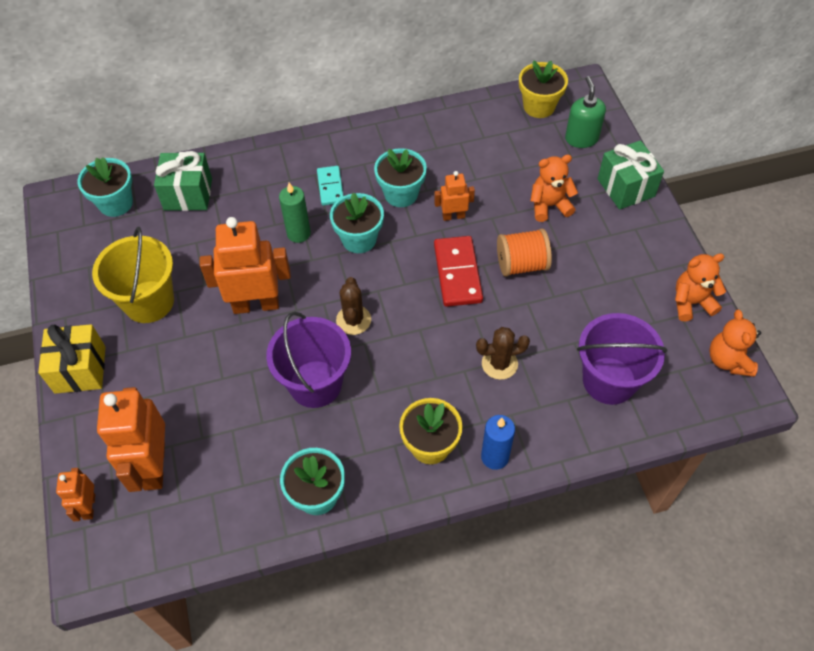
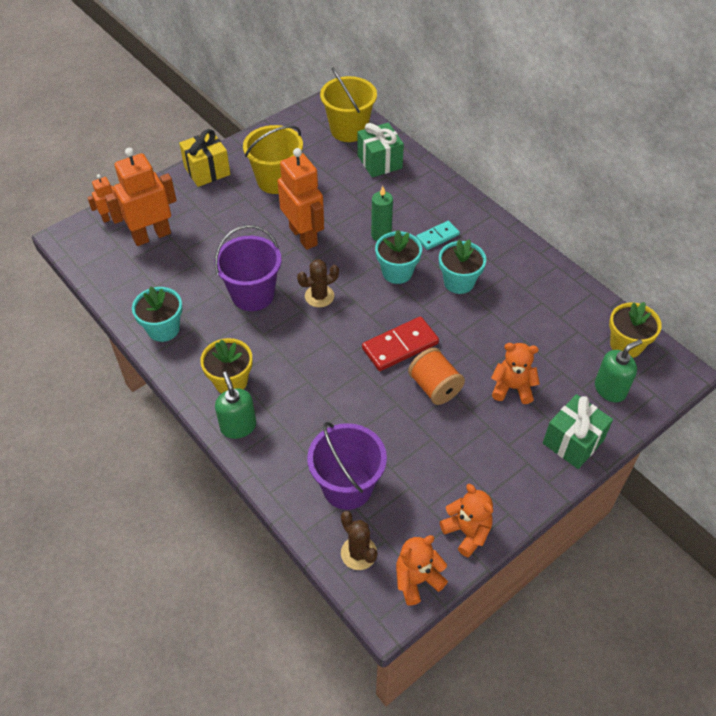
camera: 65 degrees right, 5 degrees down
(116, 203) = (348, 130): turquoise flower pot -> yellow bucket
(453, 216) = (457, 324): orange robot -> none
(494, 457) = (238, 426): blue candle -> green soap dispenser
(499, 364) = (326, 402): brown cactus -> brown cactus (358, 553)
(549, 205) = (512, 388): orange teddy bear -> orange teddy bear turned 45 degrees counterclockwise

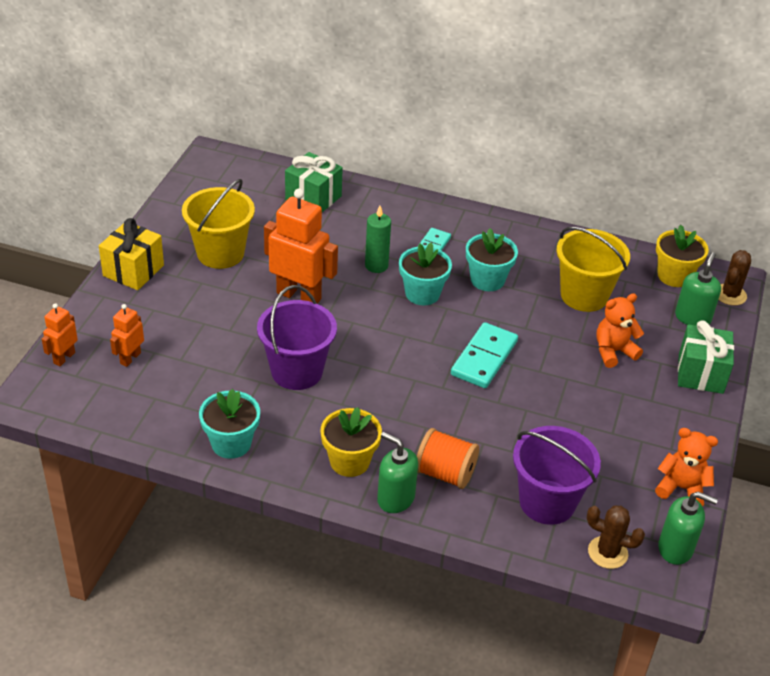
camera: 35 degrees left, 10 degrees down
(151, 235) = (130, 358): orange robot -> orange robot, size x0.51
(319, 296) = (366, 345): brown cactus -> brown cactus (730, 295)
(348, 130) = (253, 178): yellow bucket -> yellow bucket (584, 295)
(400, 346) = (484, 358): red domino -> turquoise domino
(417, 580) = (675, 548): orange teddy bear -> green soap dispenser
(434, 387) = (547, 380): orange spool -> orange spool (445, 473)

